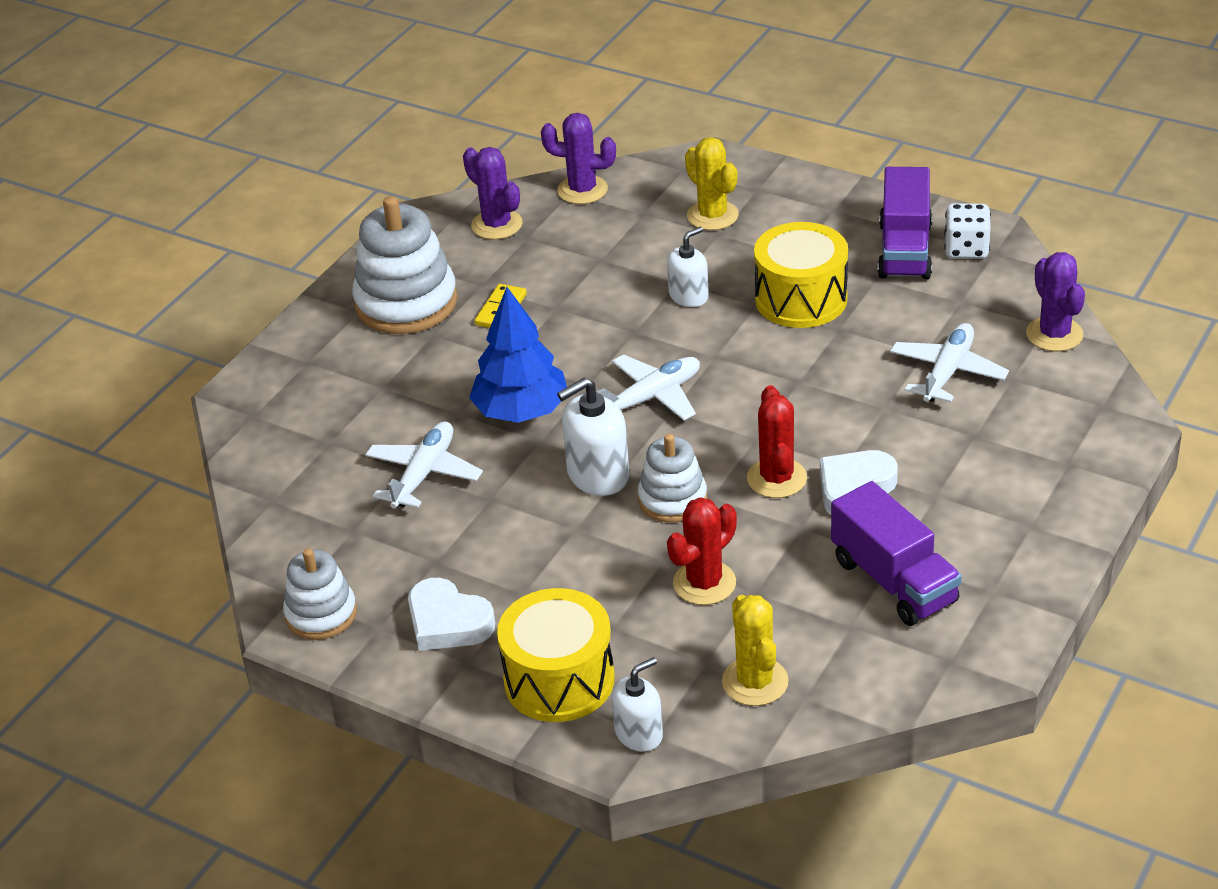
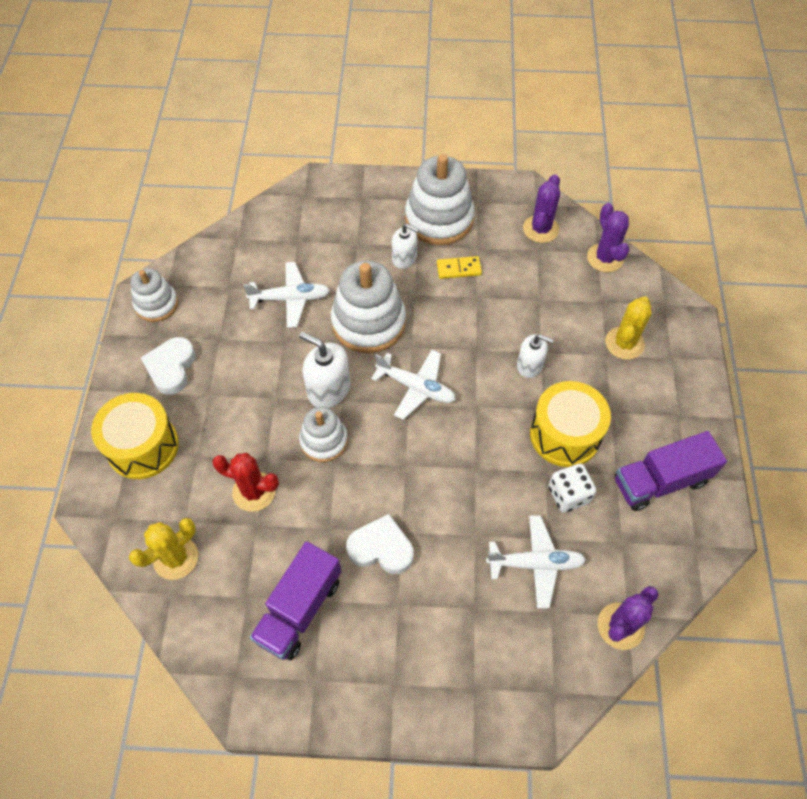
camera: 60 degrees right, 20 degrees up
(521, 411) = (368, 322): blue tree -> white stacking toy
(639, 733) = (111, 509): white soap dispenser -> white soap dispenser (404, 258)
(776, 478) = (370, 494): red cactus -> none
(966, 249) = (688, 524): white dice -> white dice (568, 495)

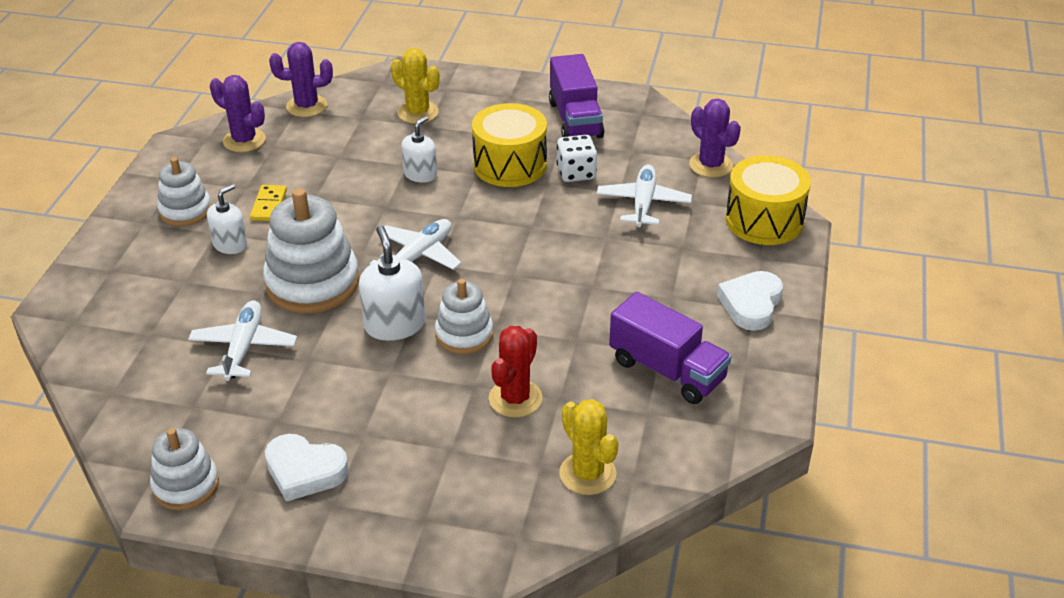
camera: 80 degrees left, 20 degrees down
(143, 446) = (420, 504): yellow drum -> yellow drum (764, 220)
(328, 389) = (394, 325): white soap dispenser -> white soap dispenser turned 120 degrees clockwise
(381, 548) = (608, 303): white heart -> white heart (751, 304)
(439, 219) = (185, 211): white stacking toy -> white stacking toy, size x0.59

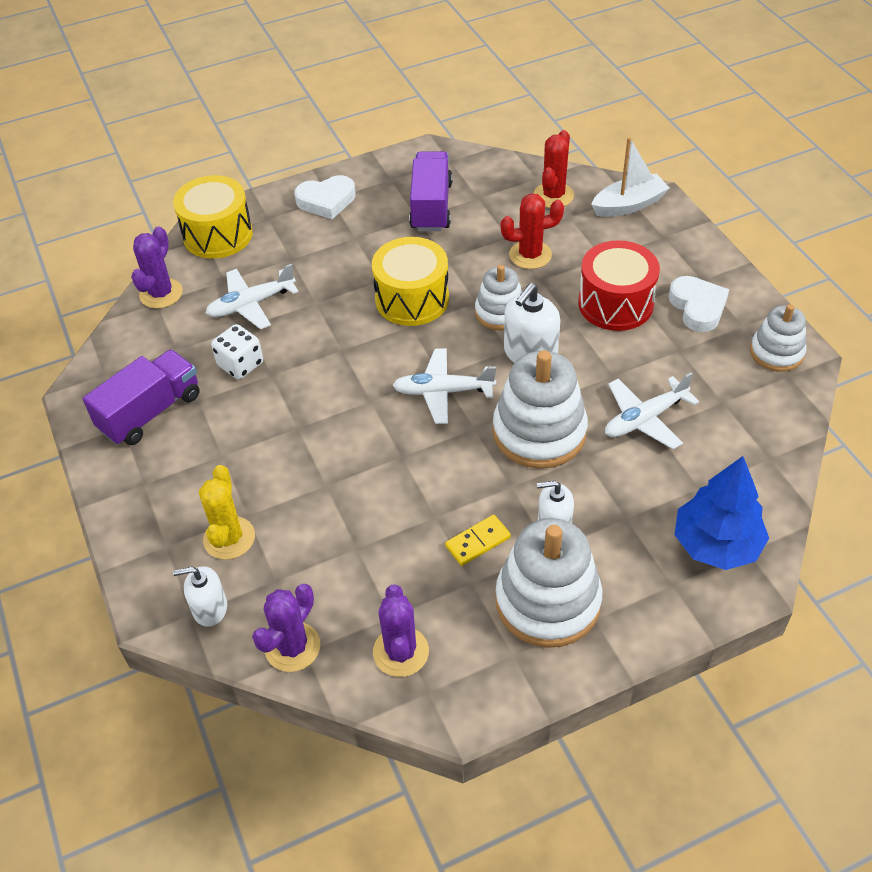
camera: 125 degrees left, 10 degrees up
(101, 310) = (716, 544): none -> blue tree
(185, 211) = (547, 601): white stacking toy -> white stacking toy, size x1.68
(306, 106) = (292, 647): purple cactus -> purple cactus turned 75 degrees clockwise
(382, 416) = (615, 303): none -> red drum
(420, 174) = (332, 465): white soap dispenser -> white soap dispenser (210, 608)
(504, 527) = (628, 205): none -> white boat
(510, 165) = (264, 413): yellow drum -> yellow drum (412, 299)
(587, 474) = (553, 195): yellow cactus -> red cactus

